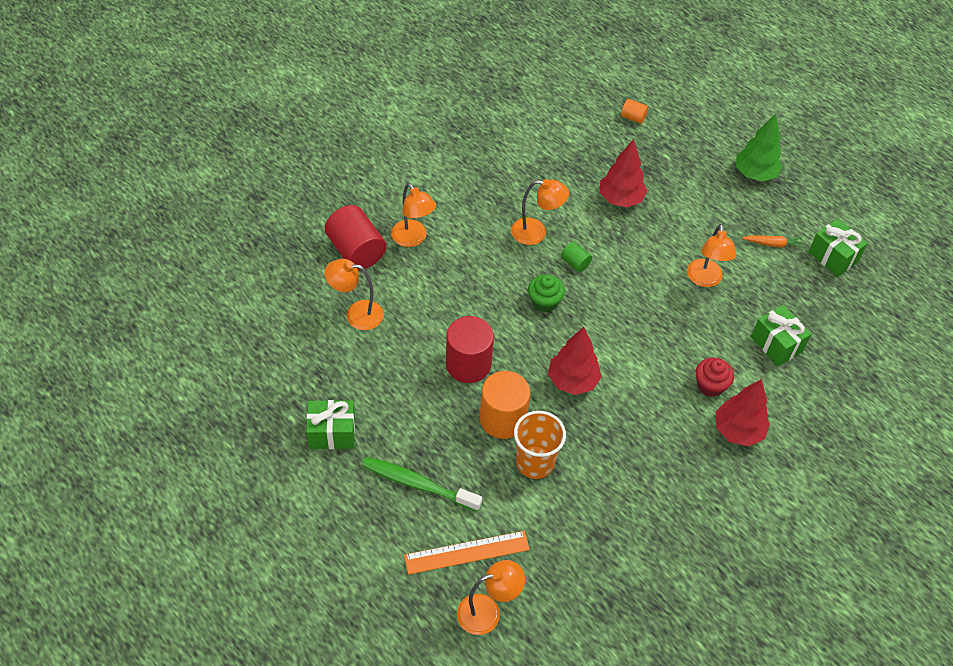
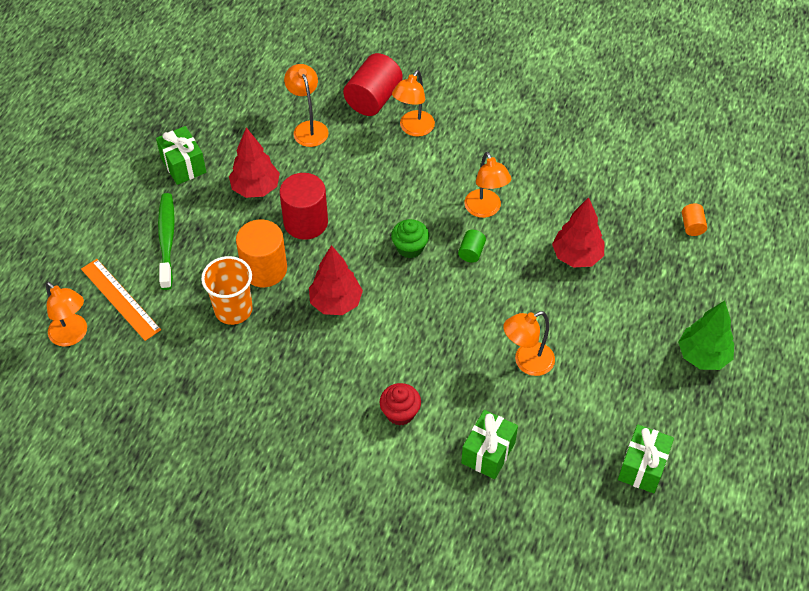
camera: 65 degrees right, 0 degrees up
(737, 431) = (361, 454): red tree -> red tree (256, 188)
(773, 244) = (618, 405): orange carrot -> none

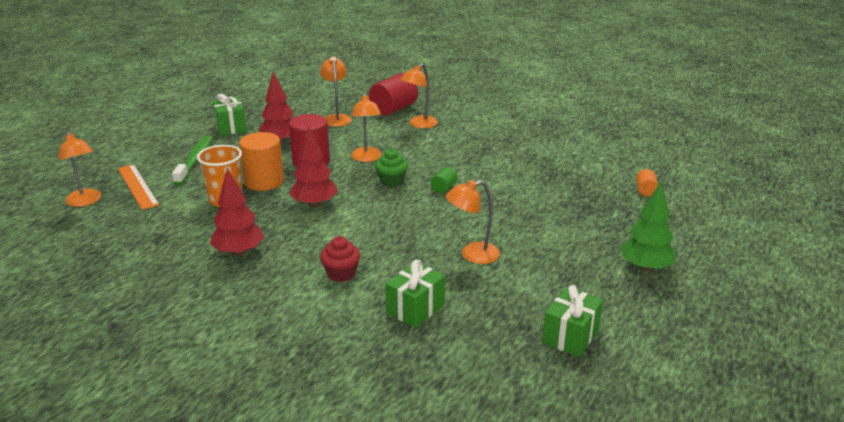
camera: 10 degrees right, 25 degrees down
(485, 210) = (463, 167): orange lamp -> orange lamp (367, 158)
(576, 256) = (536, 198): red tree -> red tree (239, 252)

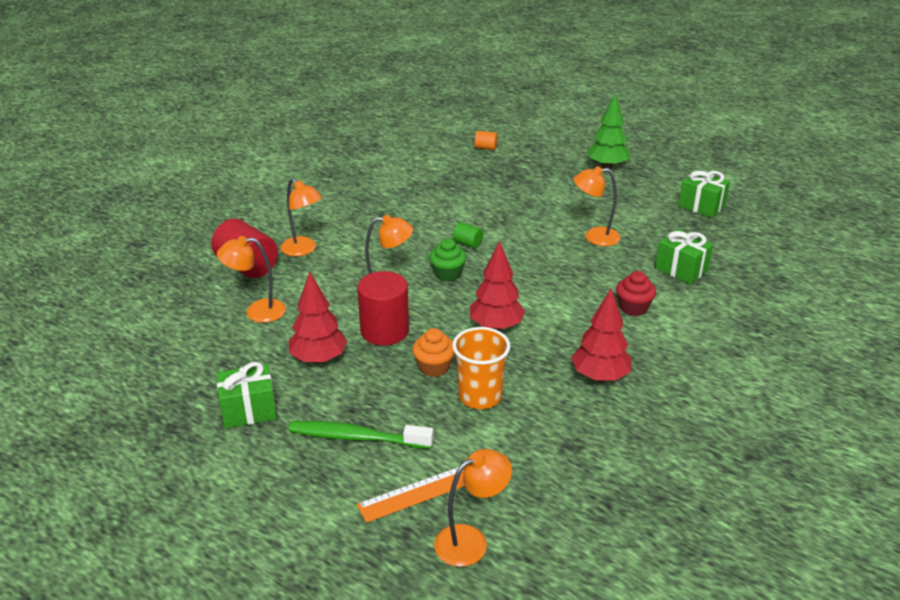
camera: 85 degrees left, 5 degrees up
(264, 181) = (434, 367): orange cylinder -> orange cupcake
(472, 255) = (594, 237): orange lamp -> orange lamp turned 105 degrees clockwise

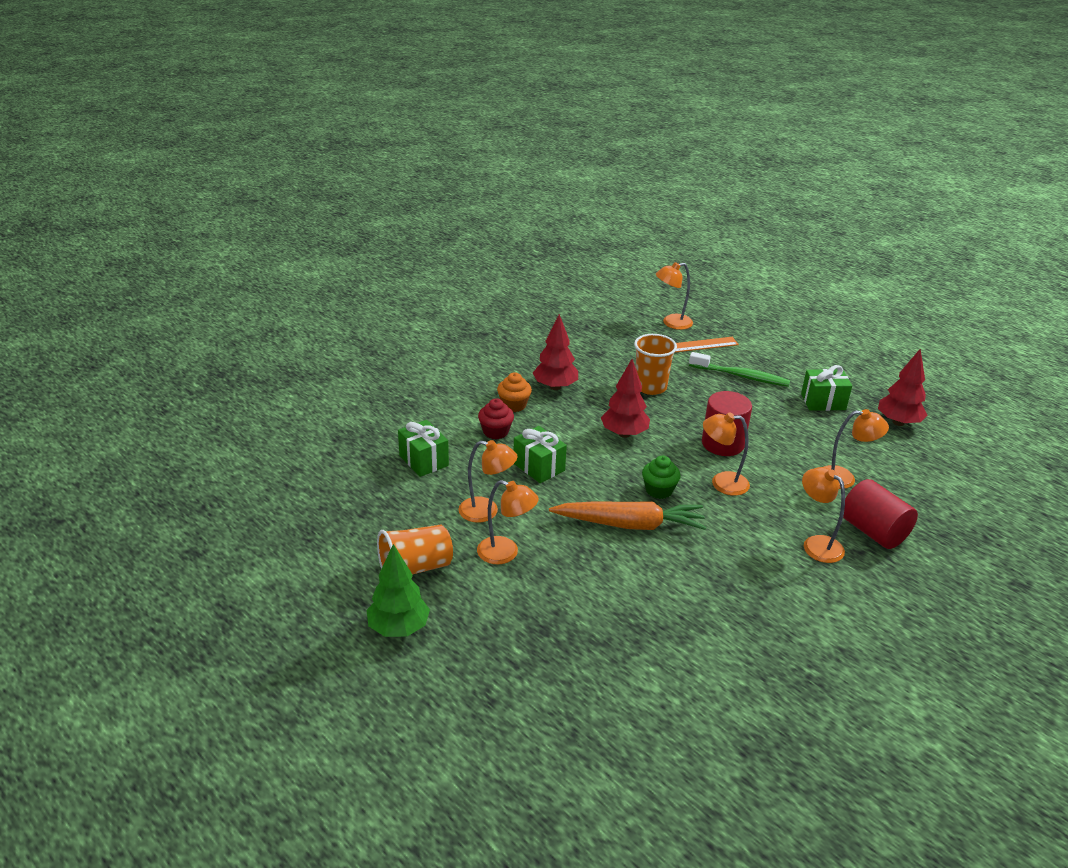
camera: 170 degrees left, 0 degrees up
(319, 359) = (777, 429): red tree -> red tree (898, 422)
(434, 367) = (682, 410): orange cupcake -> orange cupcake (514, 405)
(467, 243) = (630, 524): green cylinder -> orange carrot
(485, 148) = (561, 706): orange cylinder -> none
(561, 212) = (506, 553): none -> orange lamp
(622, 195) = (415, 568): none -> orange cup
(701, 206) = (333, 535): green gift -> green gift (539, 467)

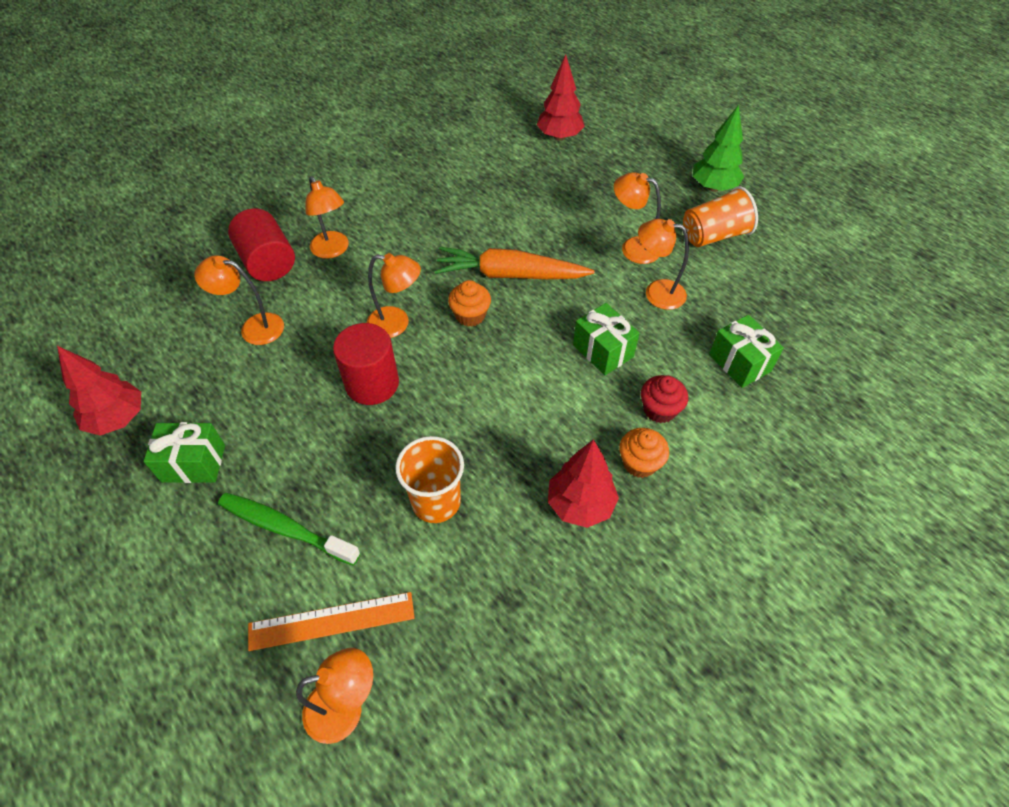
camera: 175 degrees left, 20 degrees up
(624, 434) = (493, 403): red tree -> red tree (559, 137)
(659, 490) = (470, 315): green cupcake -> orange cupcake

